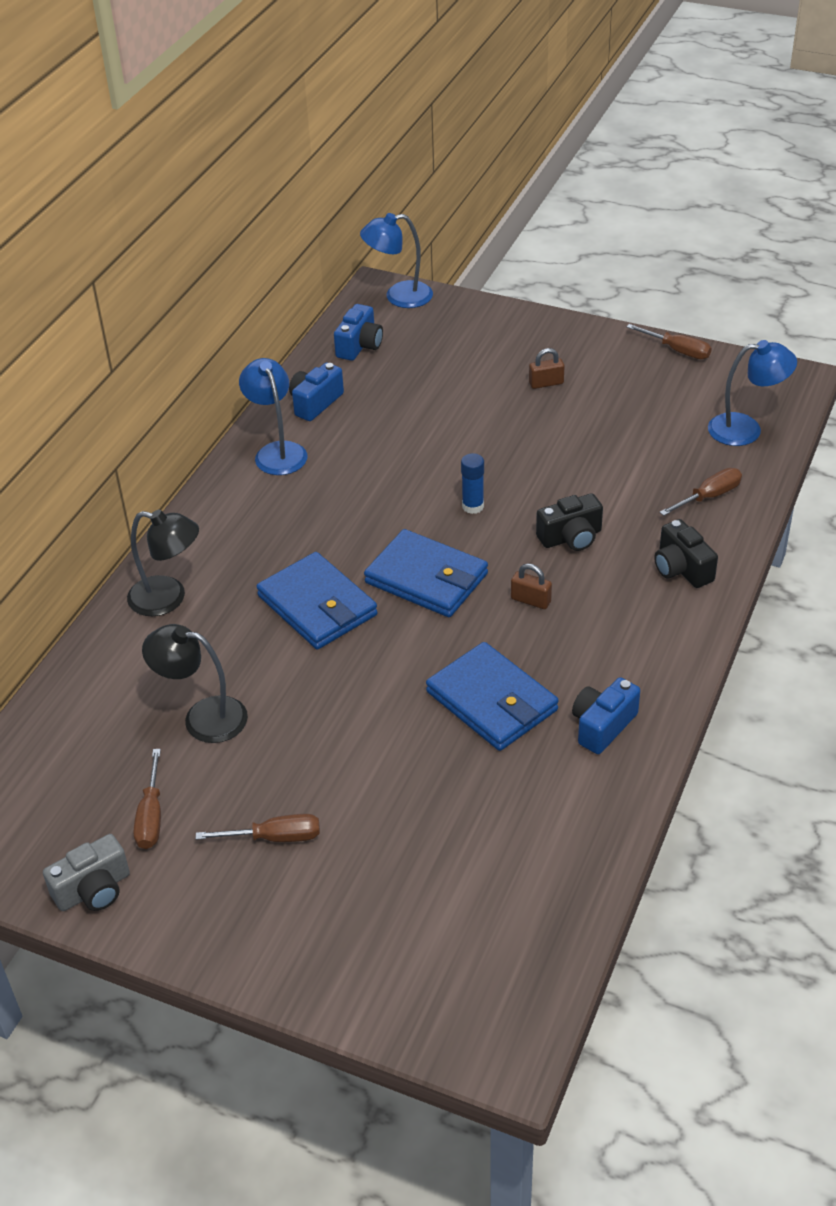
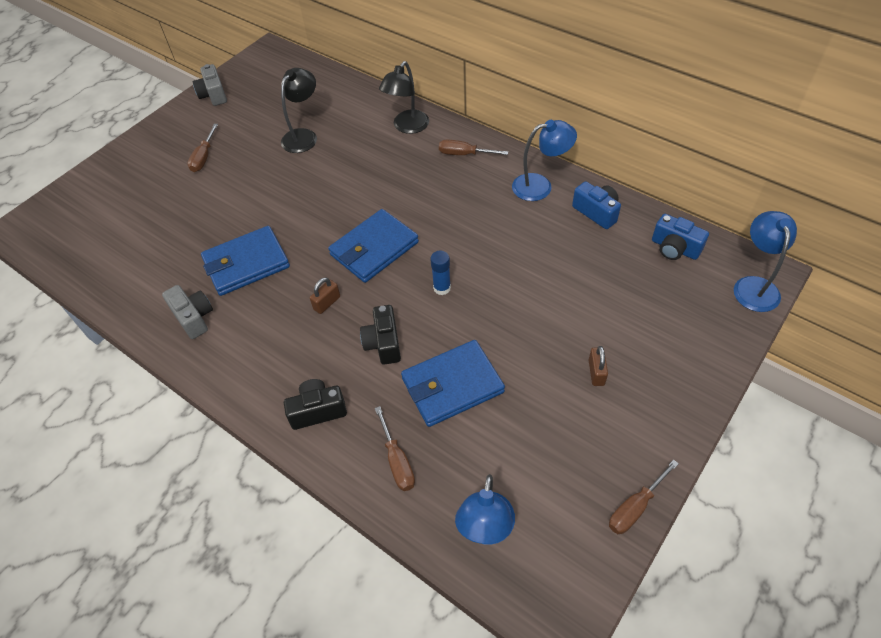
camera: 105 degrees right, 10 degrees up
(151, 817) = (245, 114): brown screwdriver -> brown screwdriver (464, 154)
(317, 605) = (372, 191): blue wallet -> blue wallet (452, 385)
(602, 726) = (194, 318): blue camera -> grey camera

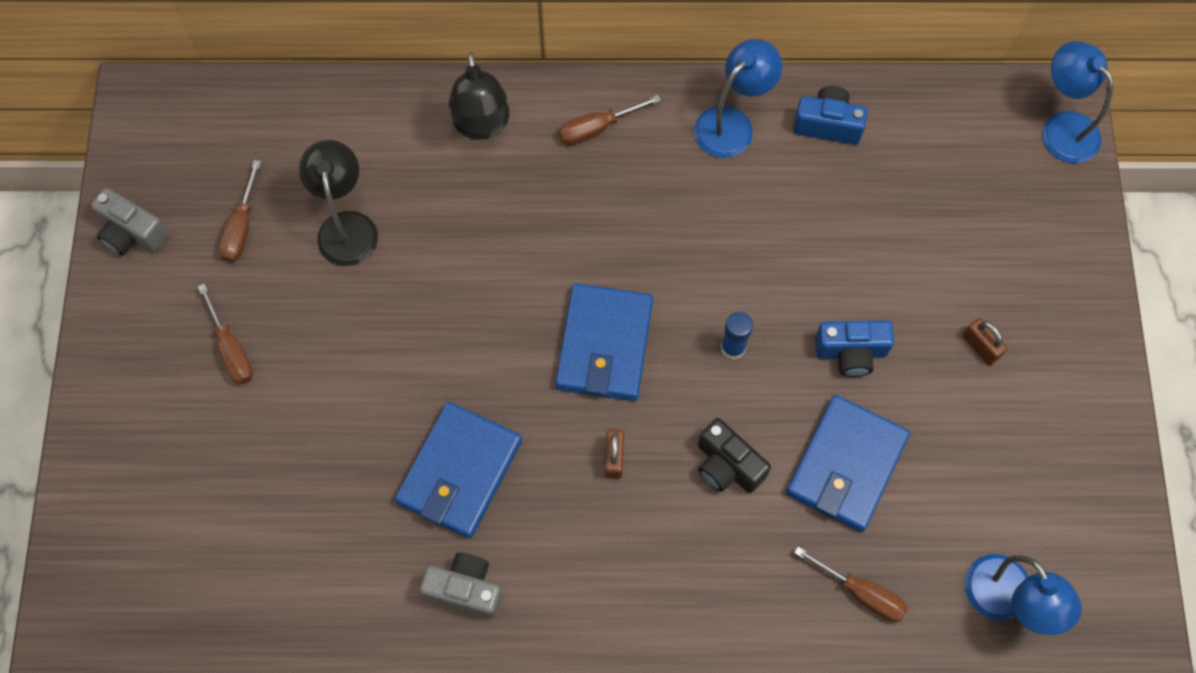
camera: 40 degrees left, 15 degrees up
(317, 411) = (727, 598): black camera -> none
(634, 508) = (1121, 476): brown screwdriver -> brown screwdriver (241, 228)
(674, 248) = (948, 125): blue camera -> blue camera (851, 352)

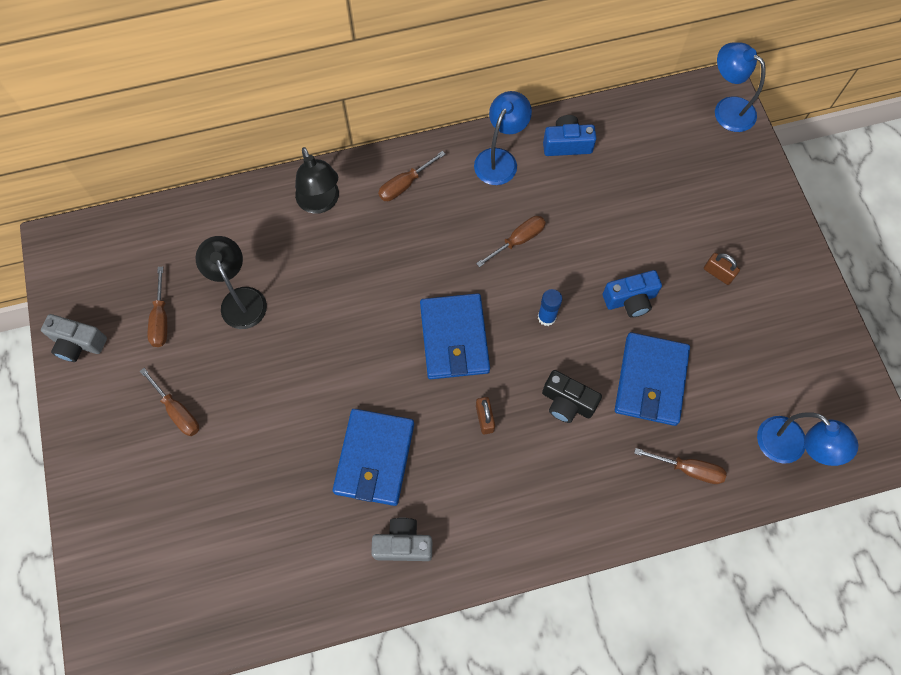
camera: 15 degrees left, 0 degrees up
(725, 237) = (518, 240): none -> brown screwdriver

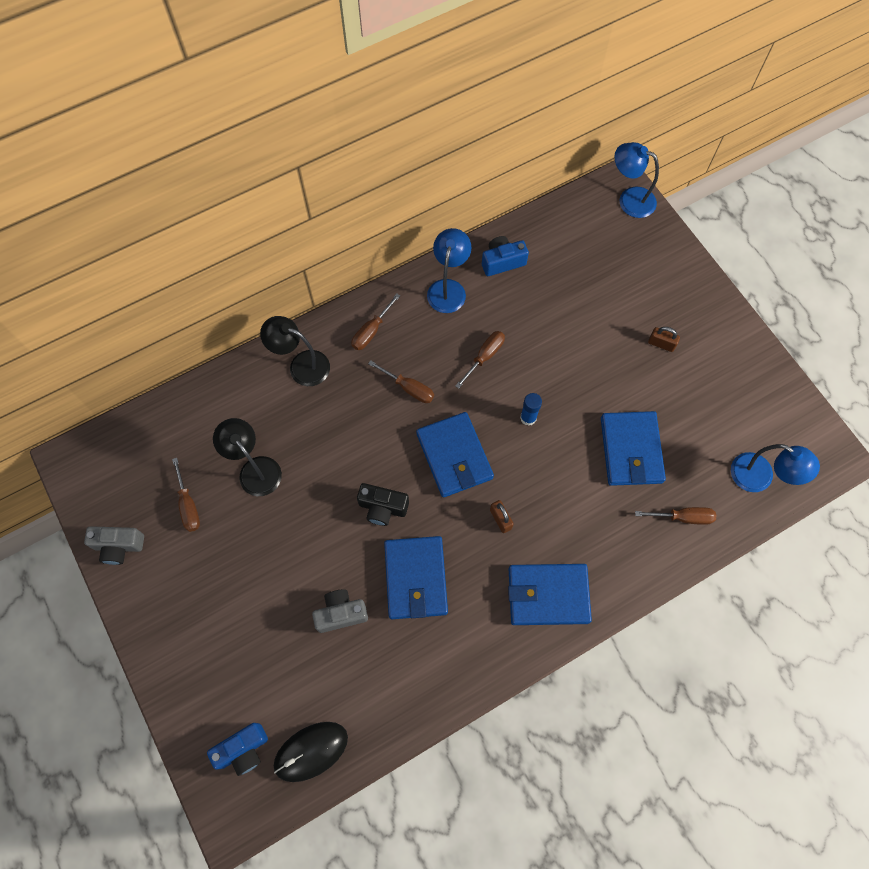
camera: 15 degrees left, 0 degrees up
(178, 412) = (229, 584): brown screwdriver -> brown screwdriver (409, 388)
(209, 612) = (311, 751): none -> black mouse
(320, 203) = (301, 365): black lamp -> black lamp turned 150 degrees clockwise
(403, 544) = (462, 646): grey camera -> grey camera (341, 613)
(513, 514) = (548, 595): none -> blue wallet
(567, 402) = (566, 487): black camera -> black camera (382, 508)
(630, 300) = (594, 385): blue camera -> blue camera (243, 750)

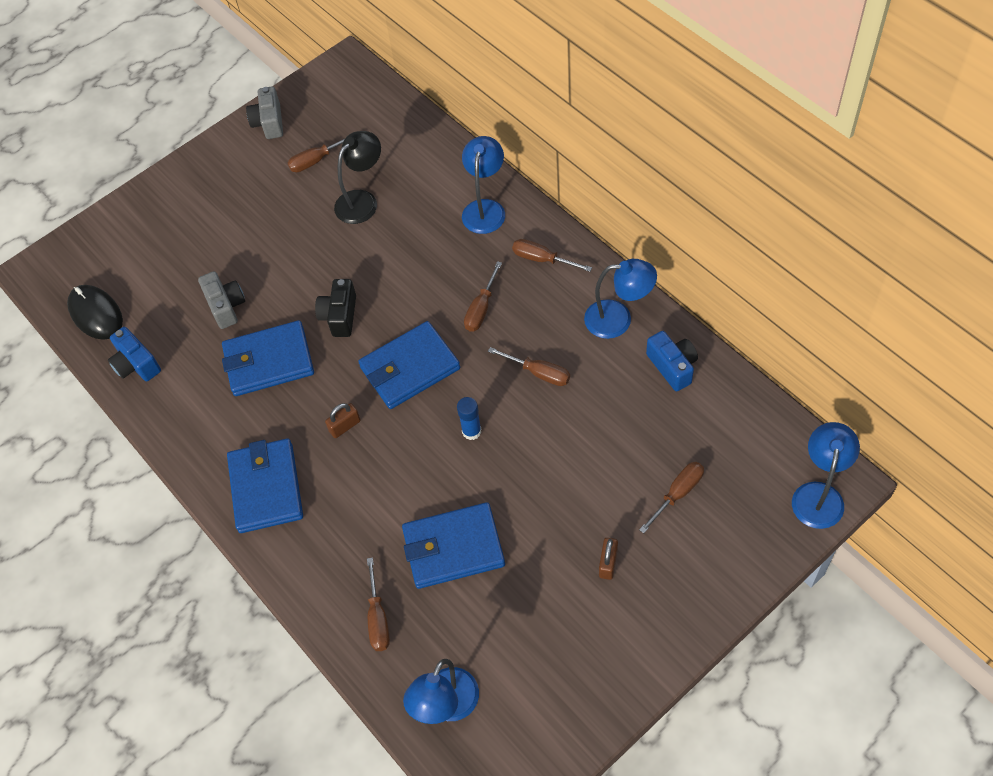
camera: 85 degrees right, 10 degrees down
(243, 750) = (95, 263): blue camera -> blue camera (136, 364)
(301, 365) = (485, 208): black lamp -> blue lamp
(612, 285) = (678, 493): none -> brown screwdriver

